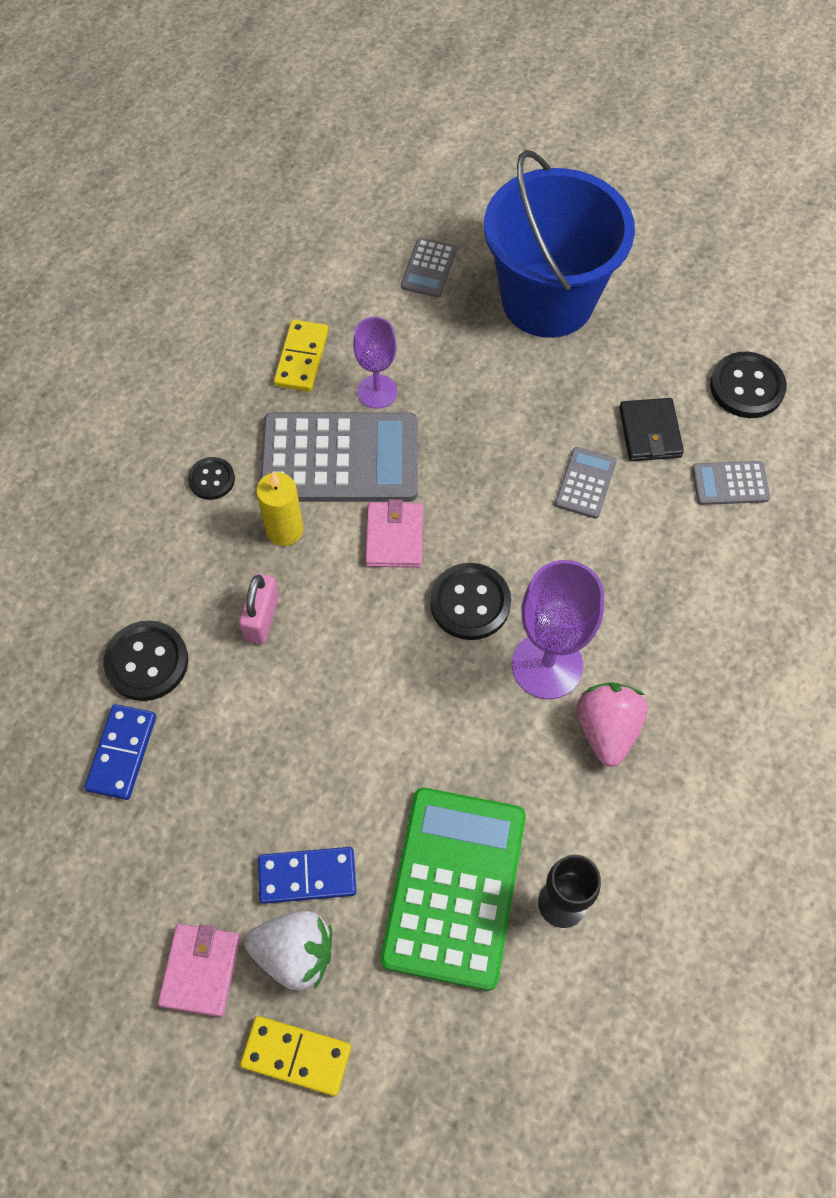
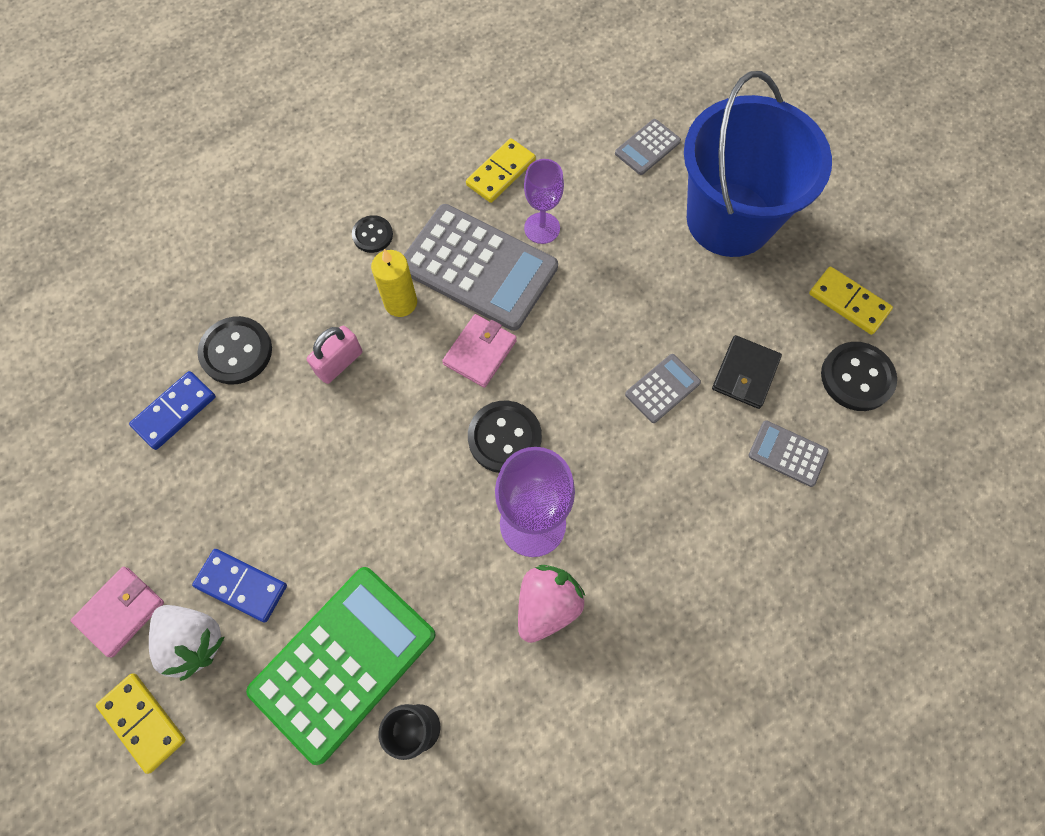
camera: 30 degrees right, 5 degrees up
(699, 324) = (848, 302): none -> yellow domino

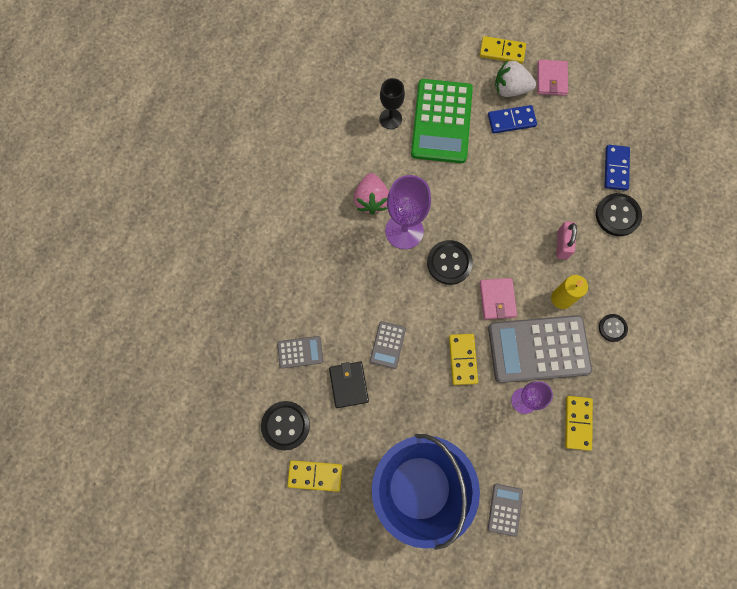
camera: 145 degrees right, 5 degrees up
(579, 313) = (463, 359): none -> yellow domino

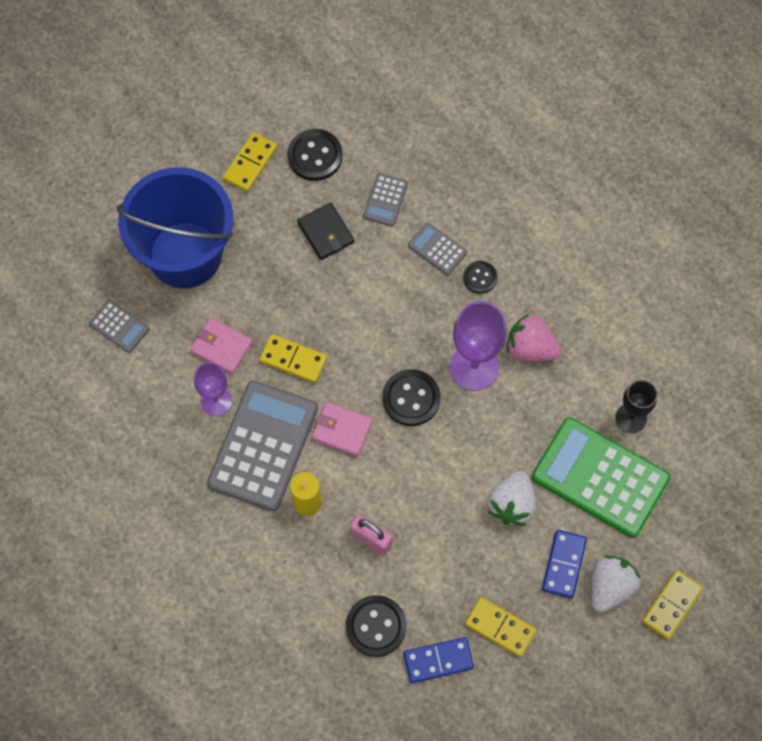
camera: 115 degrees right, 5 degrees down
(349, 385) = (325, 233): black wallet -> black wallet turned 45 degrees clockwise
(388, 345) = (349, 290): grey calculator -> grey calculator (437, 249)
(489, 167) = (512, 504): none -> white strawberry
(551, 79) = (602, 648): pink wallet -> pink wallet (221, 347)
(577, 423) = (163, 445): yellow domino -> yellow domino (500, 627)
(612, 328) = (244, 541): black button -> black button (480, 278)
(616, 168) = (438, 661): blue domino -> blue domino turned 45 degrees counterclockwise

